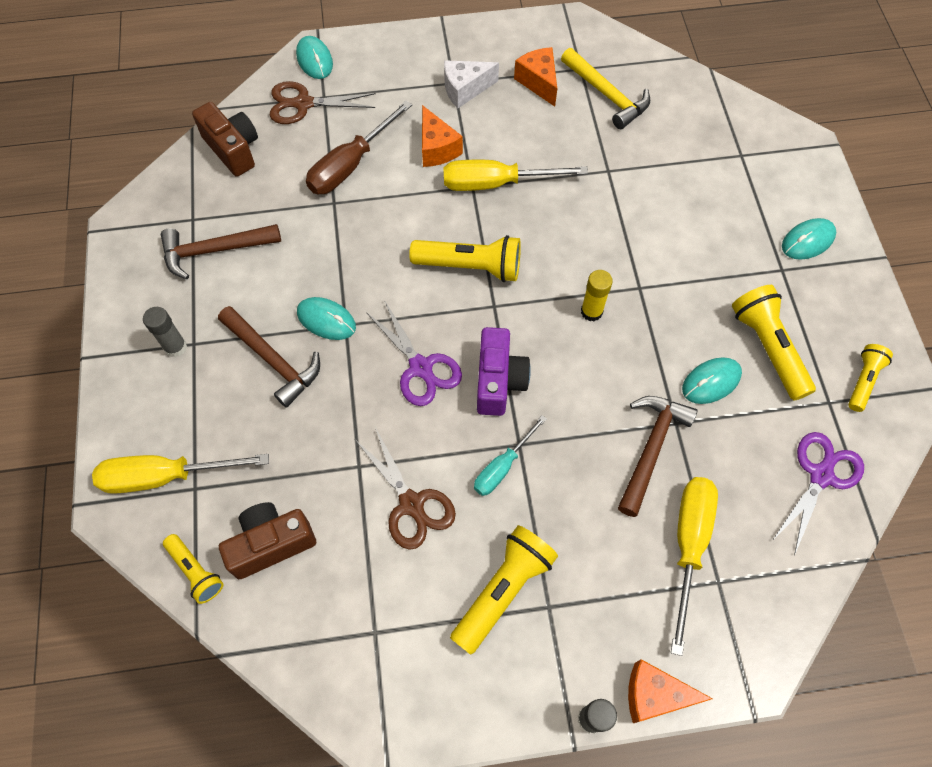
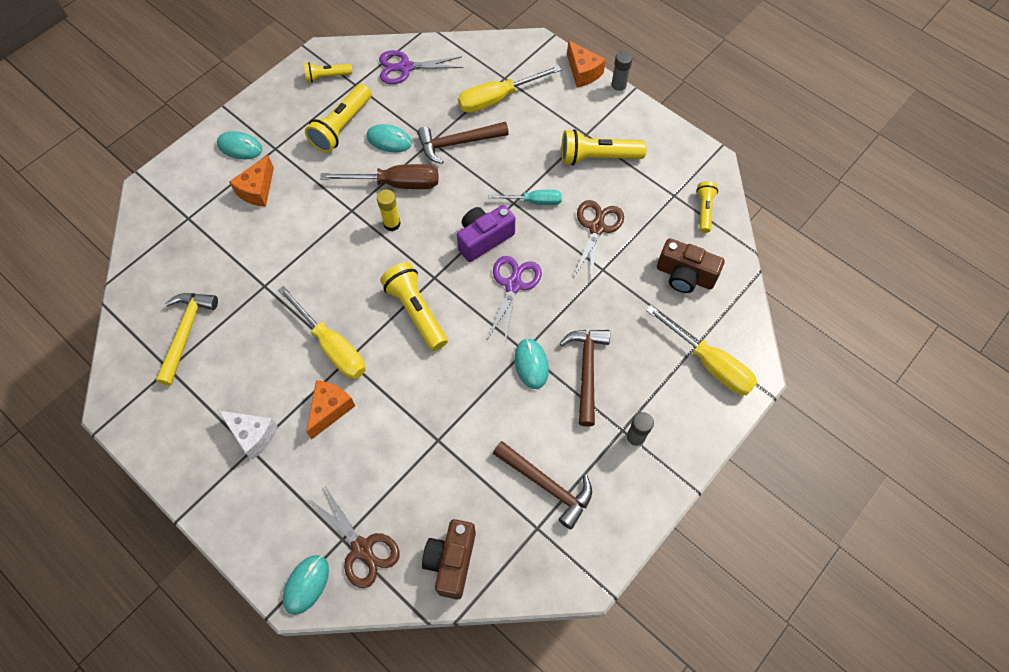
camera: 130 degrees left, 0 degrees up
(196, 571) = (735, 299): yellow flashlight -> yellow flashlight (704, 210)
(350, 165) = (394, 457): brown screwdriver -> brown screwdriver (396, 183)
(538, 82) = (205, 388): orange cheese -> orange cheese (257, 190)

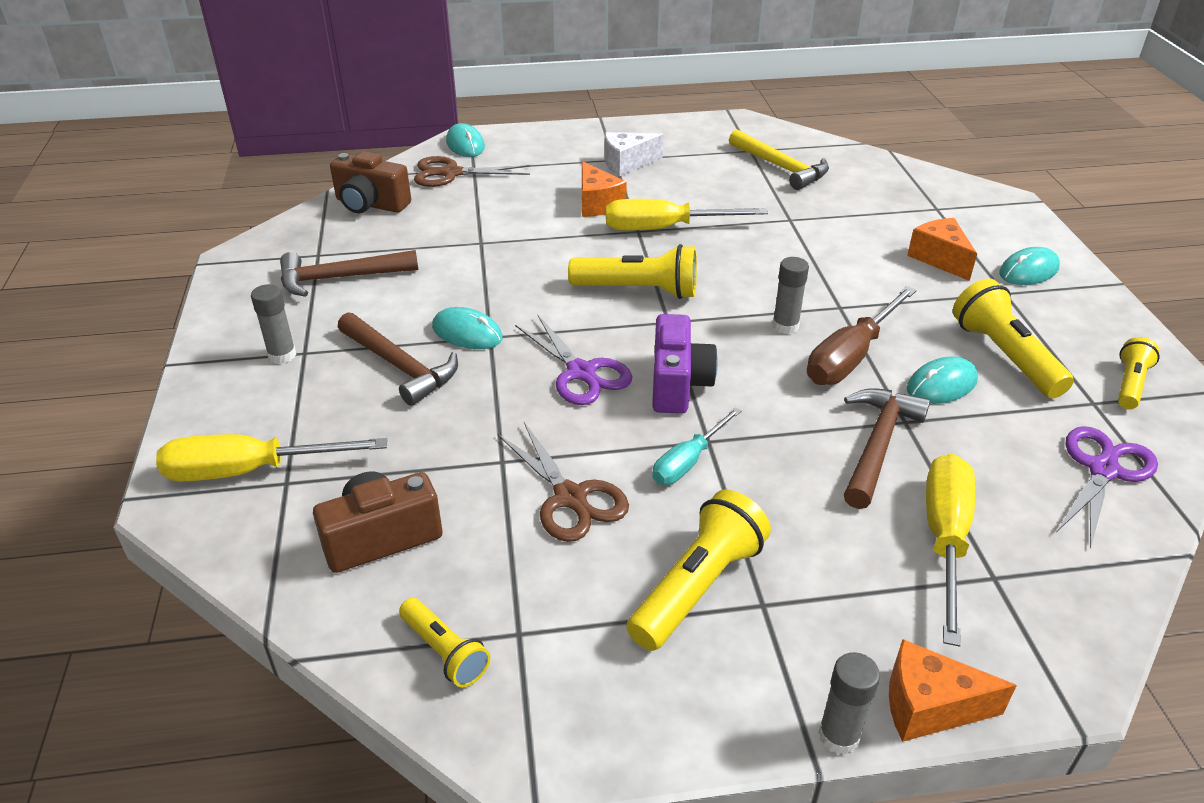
camera: 130 degrees right, 25 degrees down
(392, 224) = (785, 326): yellow glue stick -> grey glue stick
(451, 561) = (371, 204): brown camera -> brown camera turned 150 degrees clockwise

